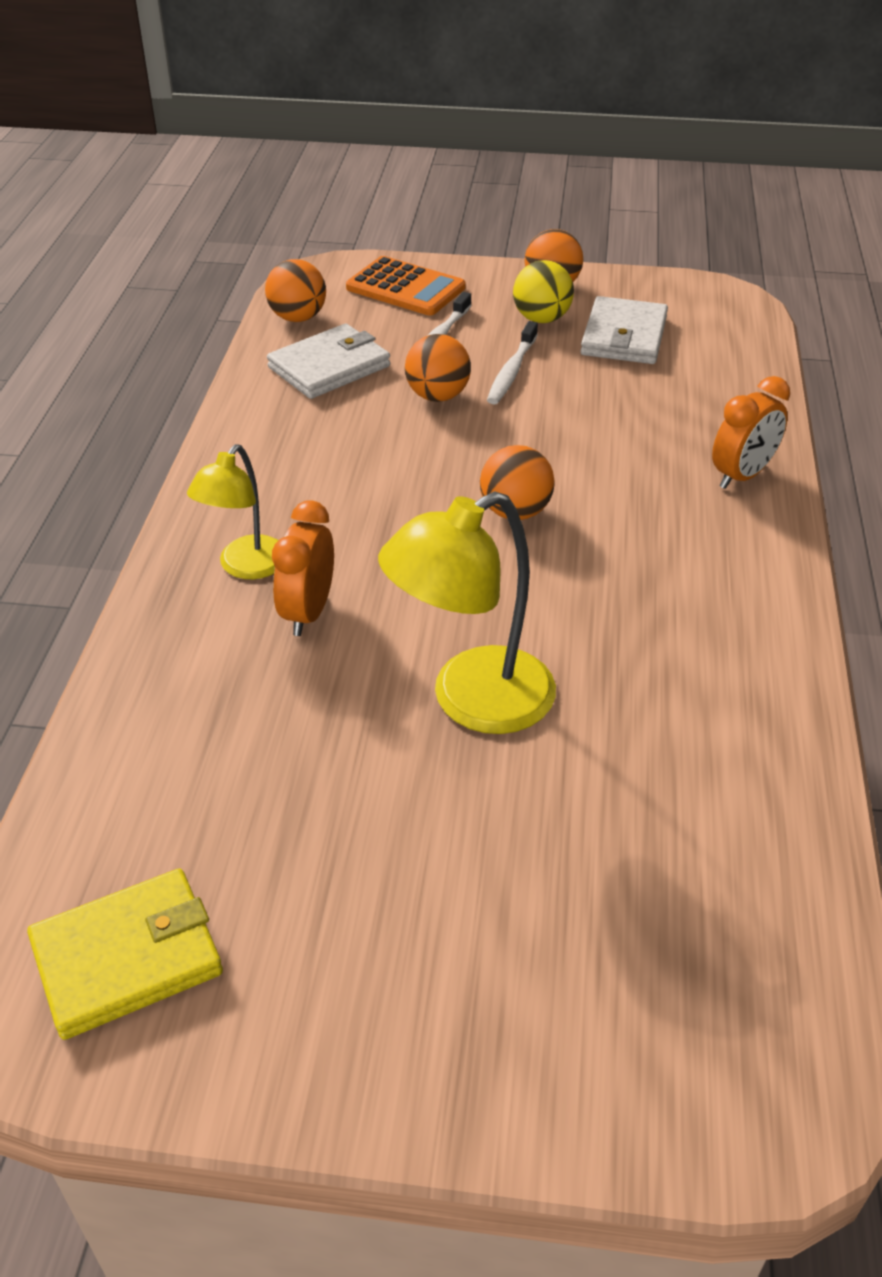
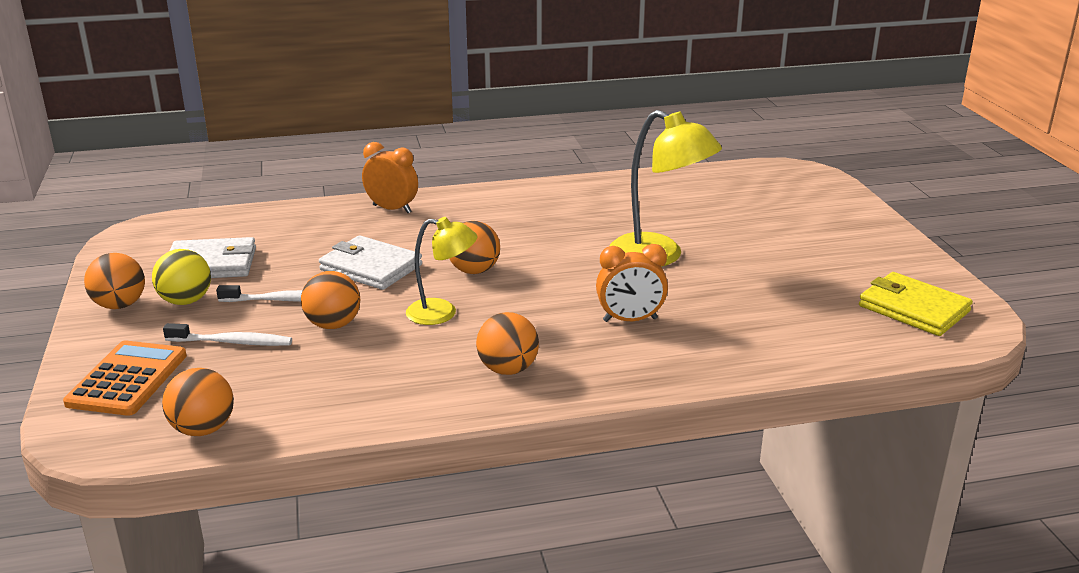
camera: 110 degrees left, 15 degrees down
(246, 567) = (604, 355): yellow lamp -> yellow lamp (442, 313)
(268, 491) = (508, 369): none -> orange ball
(329, 367) = (300, 387): white wallet -> white wallet (371, 267)

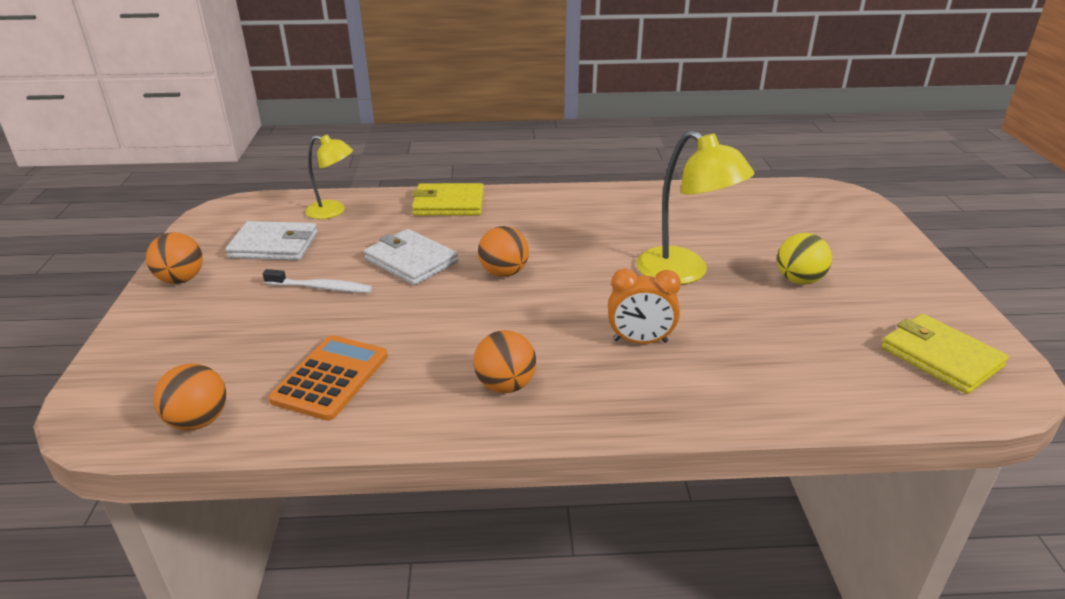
camera: 10 degrees right, 5 degrees up
(127, 379) = (155, 357): orange calculator -> orange calculator (331, 378)
(186, 301) = (238, 280): yellow ball -> yellow ball (799, 280)
(232, 342) = (261, 327): white toothbrush -> none
(333, 325) = (357, 318): orange ball -> none
(392, 209) = (448, 204): orange clock -> yellow wallet
(442, 313) = (461, 315): yellow lamp -> yellow lamp (333, 211)

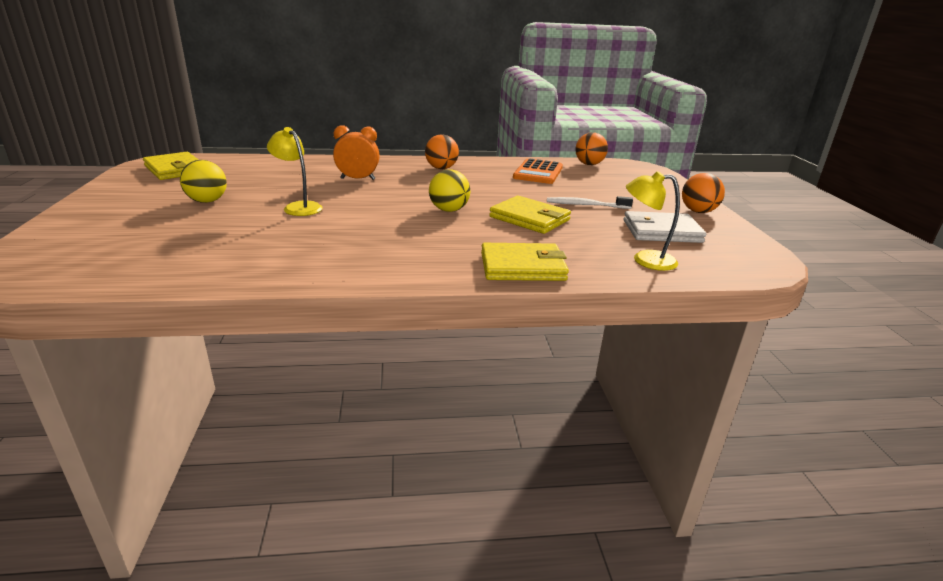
camera: 175 degrees right, 5 degrees down
(411, 261) = (529, 218): white wallet -> yellow wallet
(504, 273) = (449, 210): orange ball -> yellow ball
(684, 273) = (298, 207): yellow lamp -> yellow lamp, size x0.63

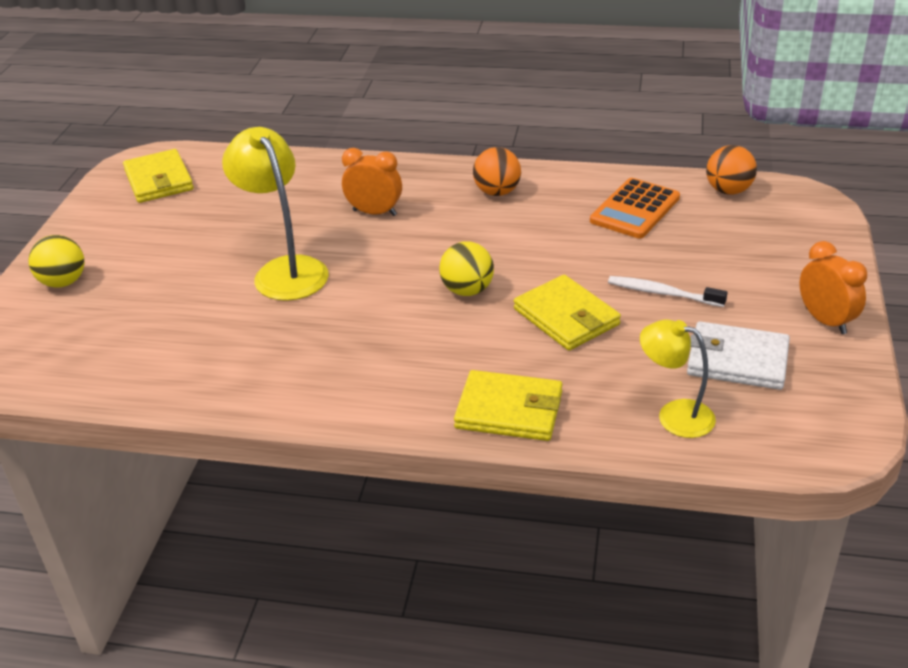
camera: 20 degrees right, 10 degrees up
(207, 201) = (184, 251): yellow ball -> yellow ball (63, 282)
(298, 207) = (285, 270): yellow lamp -> yellow lamp, size x1.60
(698, 211) = (825, 321): orange ball -> orange clock

